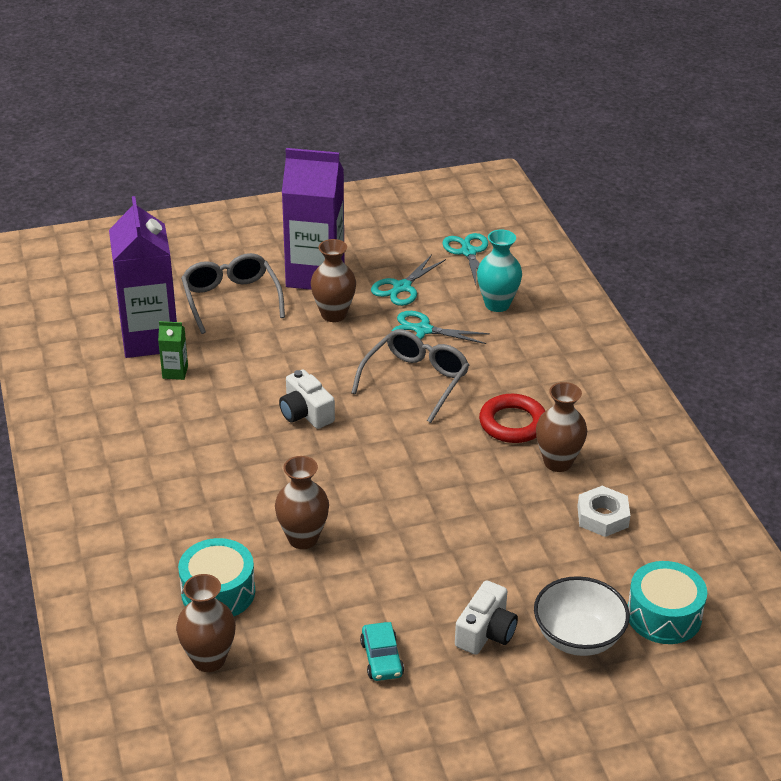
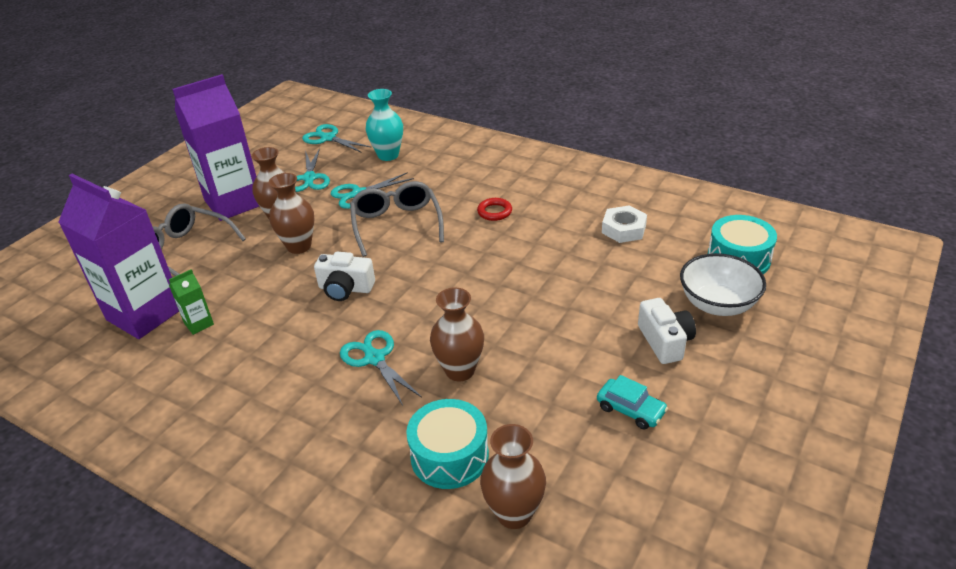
camera: 40 degrees left, 0 degrees up
(257, 485) = (374, 358): none -> turquoise scissors
(512, 423) = (494, 212): red ring -> red ring, size x0.61
(558, 462) = (553, 216): brown vase -> brown vase (299, 246)

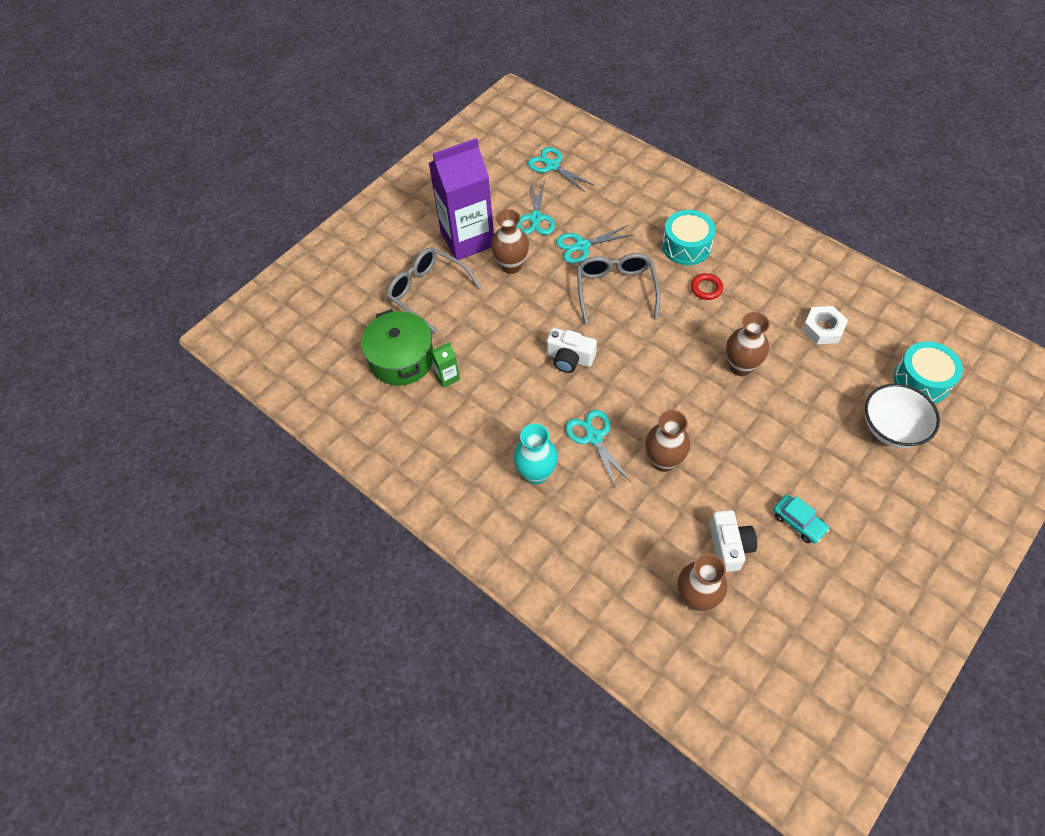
camera: 10 degrees right, 20 degrees up
(145, 314) = (401, 359): purple carton -> green pot
(299, 246) = (528, 303): brown vase -> brown vase (740, 367)
(388, 155) = (610, 199): turquoise vase -> turquoise vase (536, 473)
(449, 456) = (650, 540): turquoise drum -> turquoise drum (686, 246)
(665, 341) = (838, 460): white camera -> white camera (729, 546)

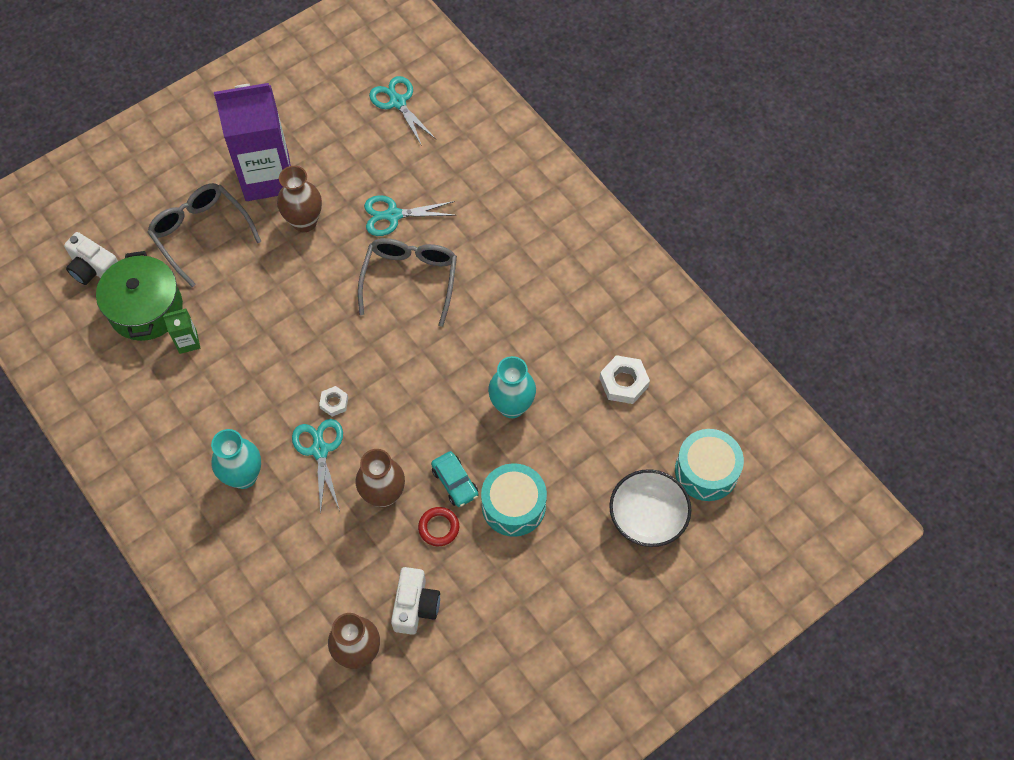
camera: 10 degrees right, 5 degrees up
(536, 218) = (354, 167): turquoise scissors -> none
(569, 358) = (328, 351): white camera -> white camera (94, 268)
(591, 397) = (334, 403): none -> white nut
(686, 246) = (512, 243): turquoise drum -> turquoise drum (513, 505)
(706, 288) = (513, 302): red ring -> red ring (439, 528)
(740, 367) = (512, 406): brown vase -> turquoise vase
(798, 522) = (499, 598): turquoise car -> turquoise car (455, 482)

